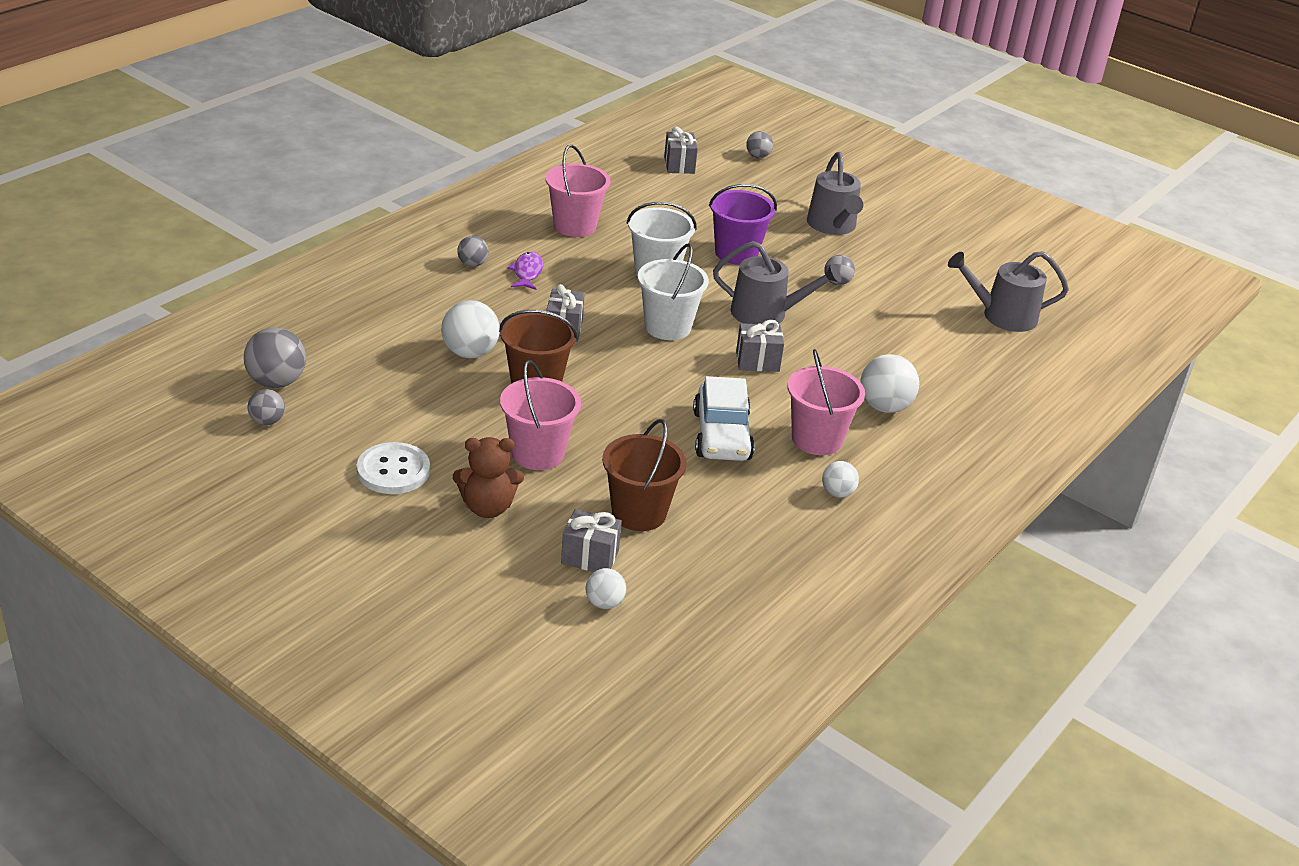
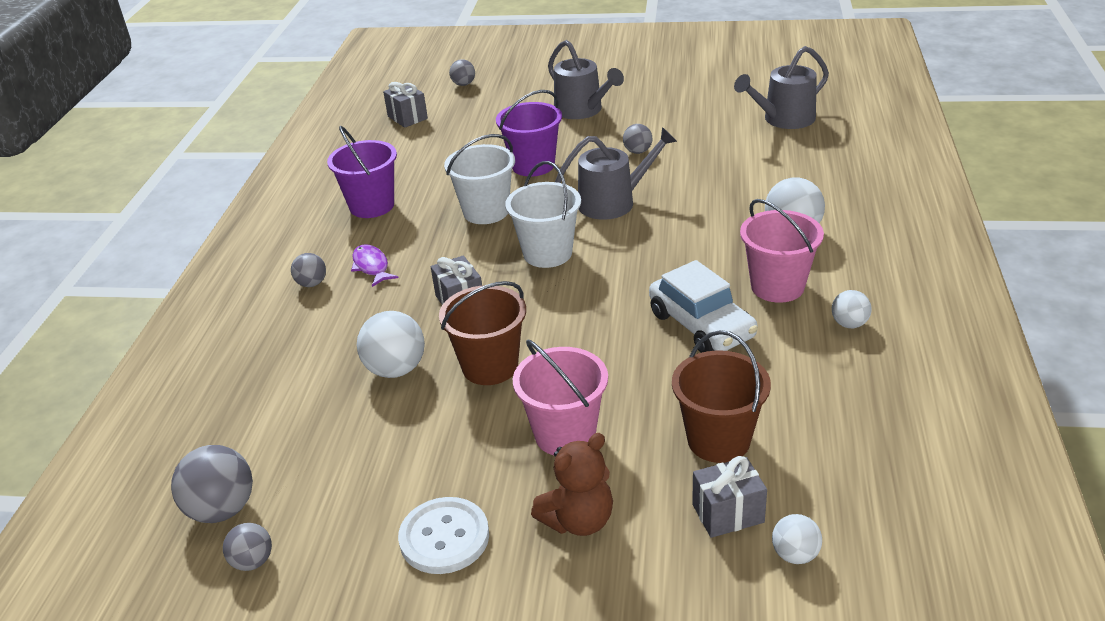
camera: 25 degrees left, 0 degrees up
(575, 226) = (372, 206): pink bucket -> purple bucket
(757, 361) = (653, 245): grey gift -> none

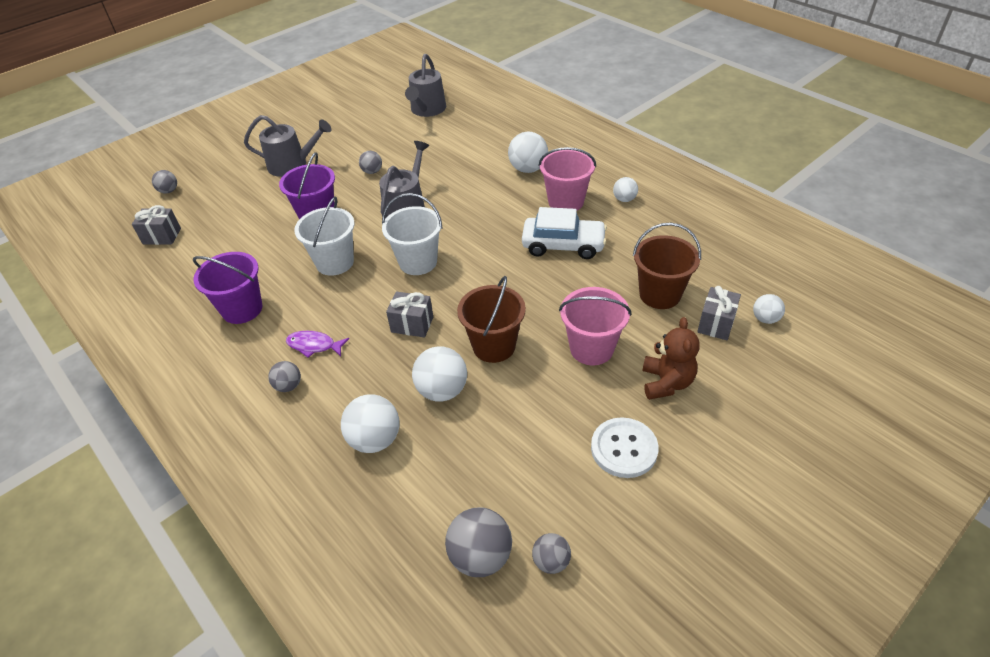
camera: 50 degrees left, 10 degrees up
(298, 367) = (375, 439): none -> white ball

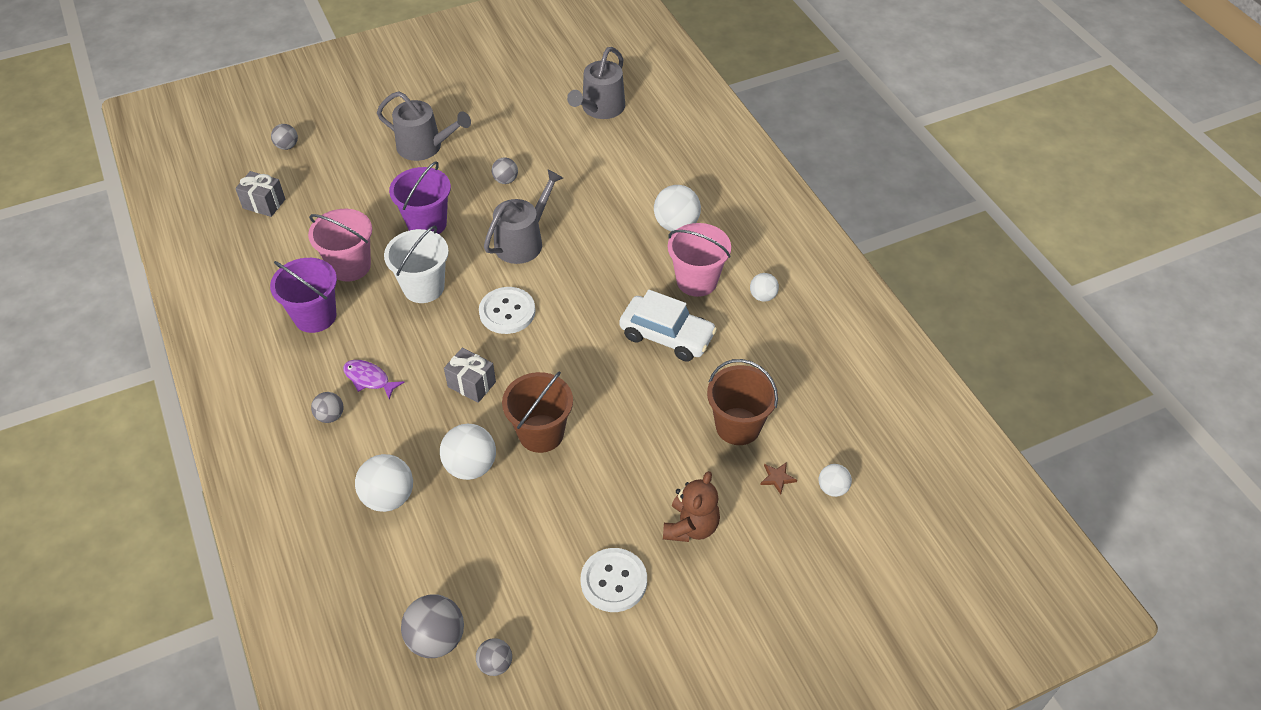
camera: 15 degrees right, 5 degrees up
(418, 262) = (507, 312): white bucket -> white button
(591, 348) = (636, 466): pink bucket -> pink bucket (350, 266)
(716, 324) = (777, 478): grey gift -> brown star

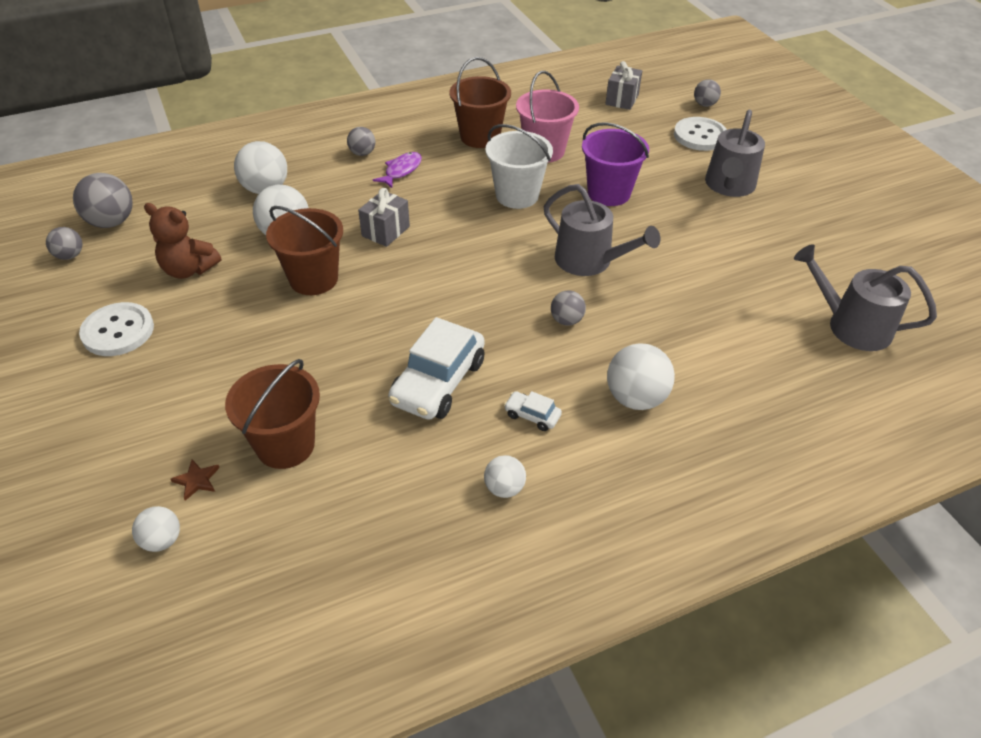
camera: 90 degrees right, 5 degrees down
(315, 316) = (480, 137): purple bucket -> brown bucket
(505, 180) = (688, 245): grey ball -> grey ball (566, 320)
(507, 312) = (482, 252): white button -> white button (700, 136)
(691, 527) = (158, 394): brown teddy bear -> brown teddy bear (189, 269)
(697, 281) = (532, 415): pink bucket -> white car

